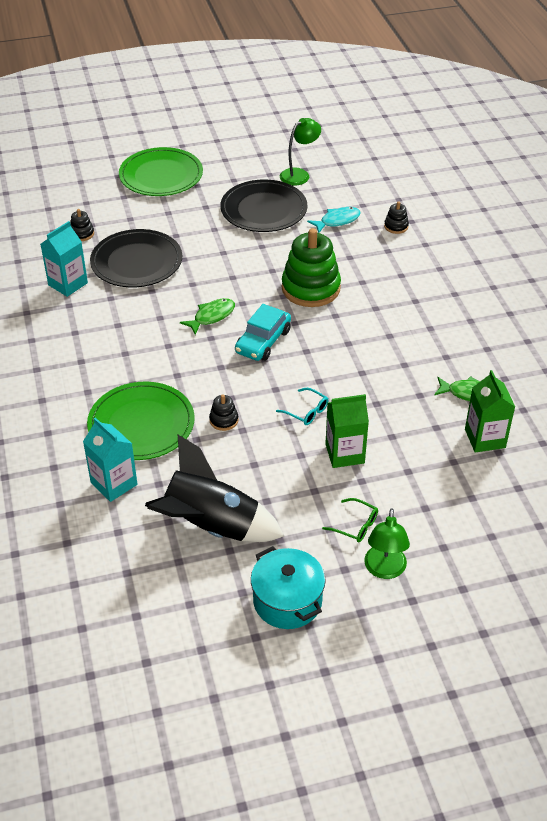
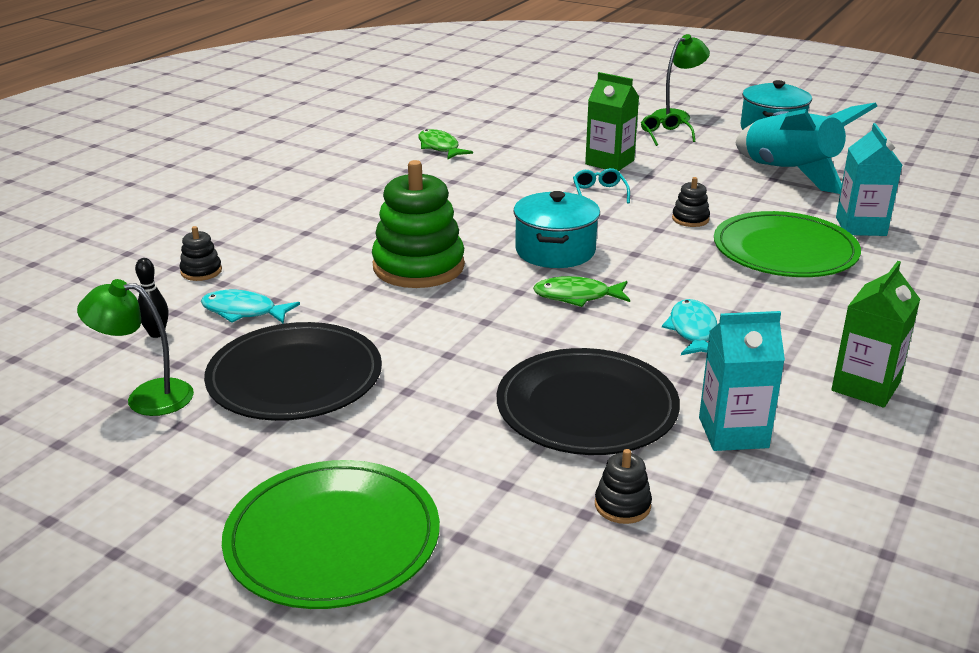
camera: 135 degrees left, 15 degrees down
(134, 328) = (692, 331): none -> turquoise fish
(211, 526) = (790, 174): black rocket -> turquoise rocket
(263, 341) = (555, 251): turquoise car -> turquoise pot
(348, 193) = (157, 334): none -> black bowling pin
(485, 438) = (482, 128): green carton -> green carton (865, 387)

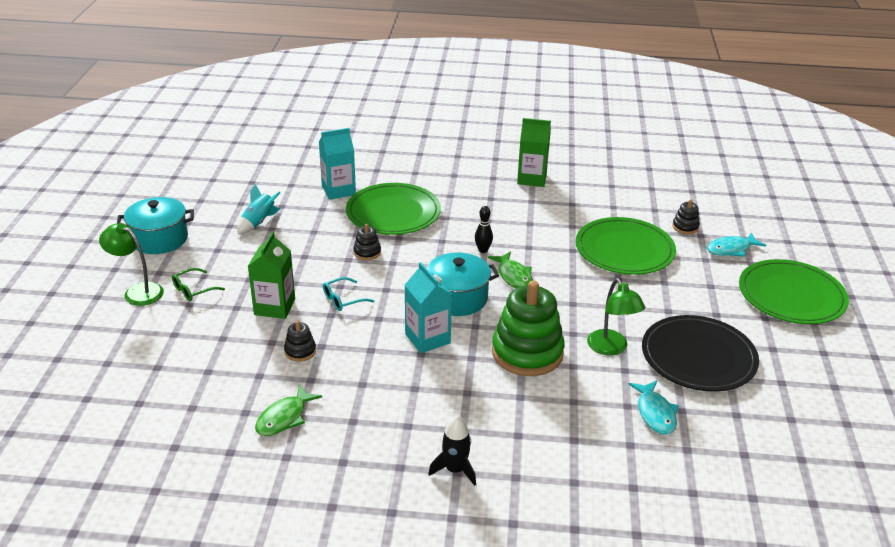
camera: 115 degrees left, 5 degrees up
(146, 397) = (776, 409): green lamp -> green lamp (611, 348)
(157, 334) = (718, 443): black bowling pin -> black bowling pin (483, 250)
(201, 271) = (625, 466): black stacking toy -> black stacking toy (300, 351)
(299, 197) = (455, 470): none -> black rocket
(587, 407) = (624, 250): black plate -> green plate
(692, 331) = (520, 230): turquoise fish -> turquoise fish (731, 249)
(733, 432) = (604, 208): turquoise carton -> turquoise carton (427, 338)
(790, 174) = (258, 222): turquoise rocket -> turquoise rocket, size x0.48

